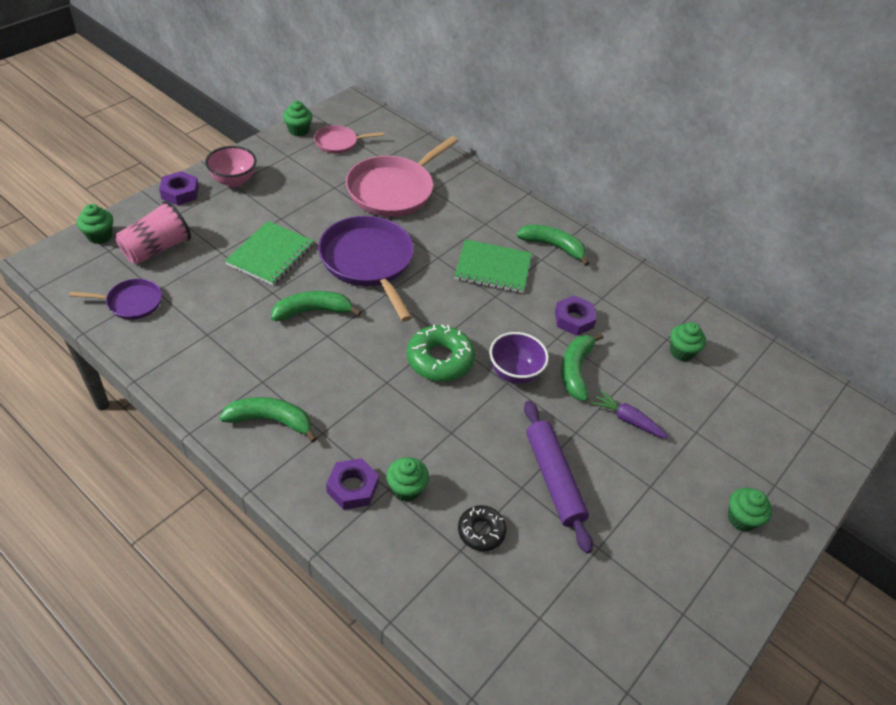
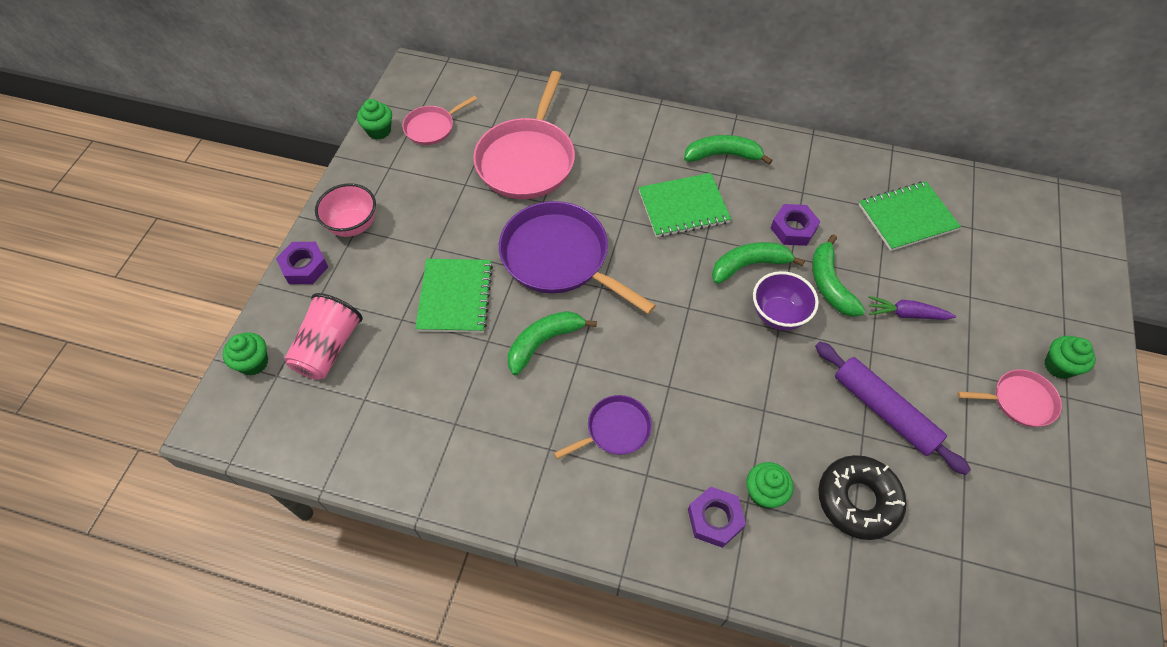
camera: 20 degrees left, 10 degrees up
(131, 302) = (348, 426): purple pan -> purple pan (615, 429)
(271, 421) = (588, 488): green banana -> green banana (749, 265)
(440, 359) = (701, 335): green donut -> none
(481, 531) = (858, 500): black donut -> black donut, size x1.64
(681, 352) = (907, 217): green cupcake -> green notebook
(683, 527) = (1019, 401): none -> pink pan

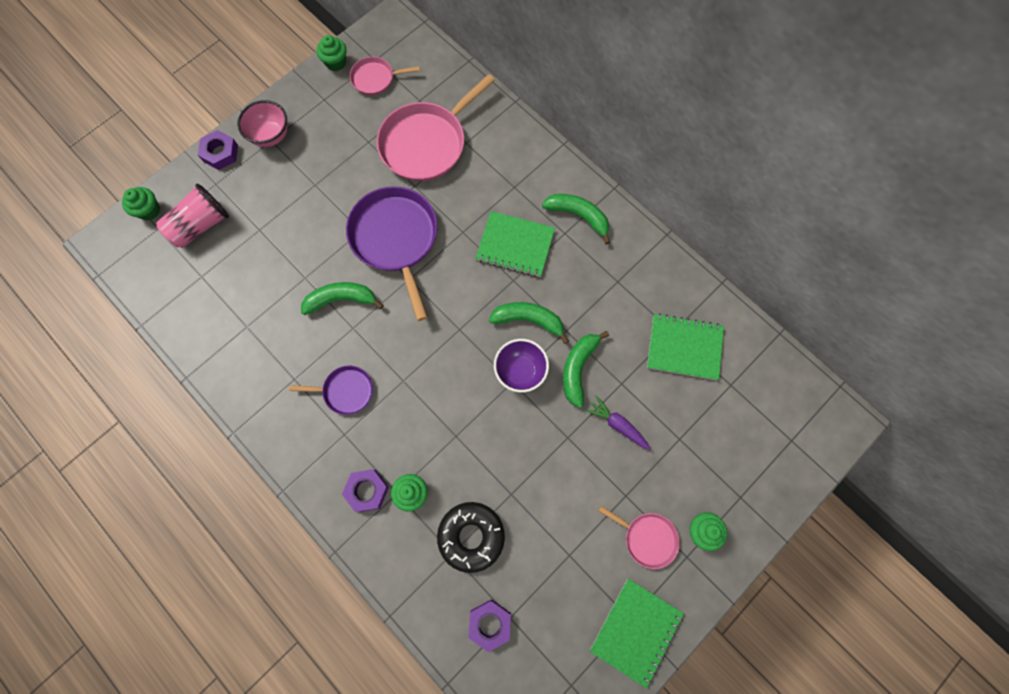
camera: 30 degrees right, 15 degrees up
(455, 297) = (304, 231): green notebook -> green notebook (636, 631)
(793, 229) = (585, 308): purple nut -> purple nut (490, 624)
(884, 411) = (540, 486): purple rolling pin -> none

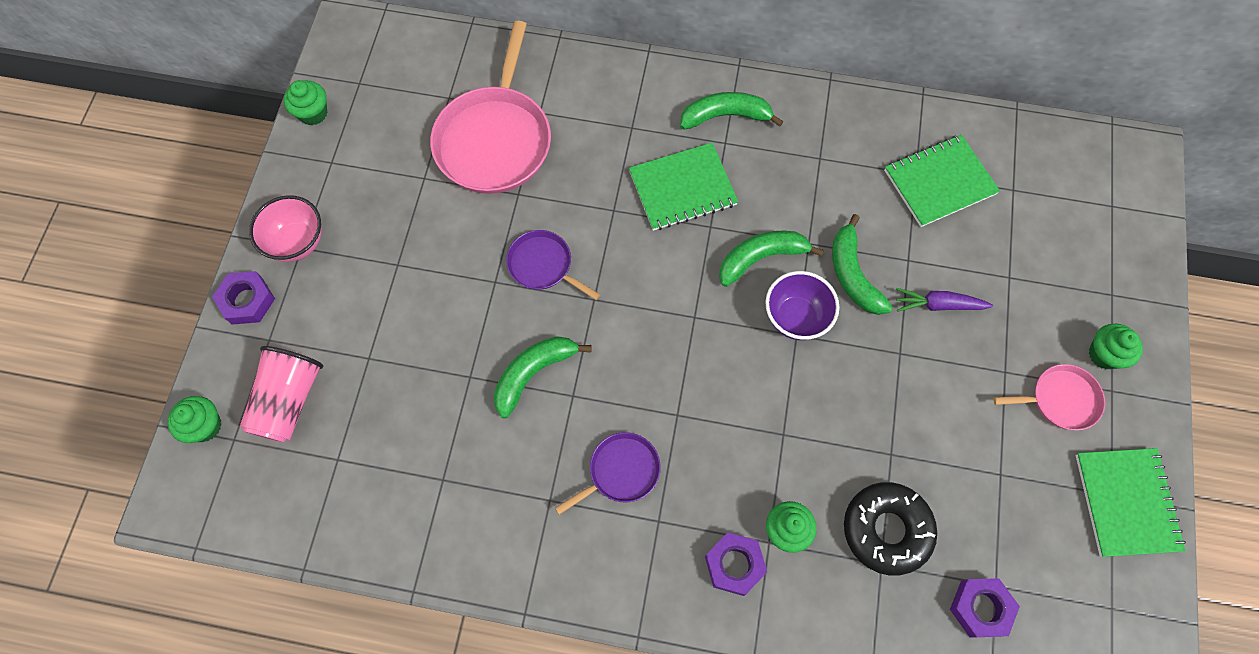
camera: 35 degrees left, 5 degrees down
(375, 79) = (376, 104): pink pan -> none
(395, 239) = (543, 265): purple pan -> purple pan, size x0.52

